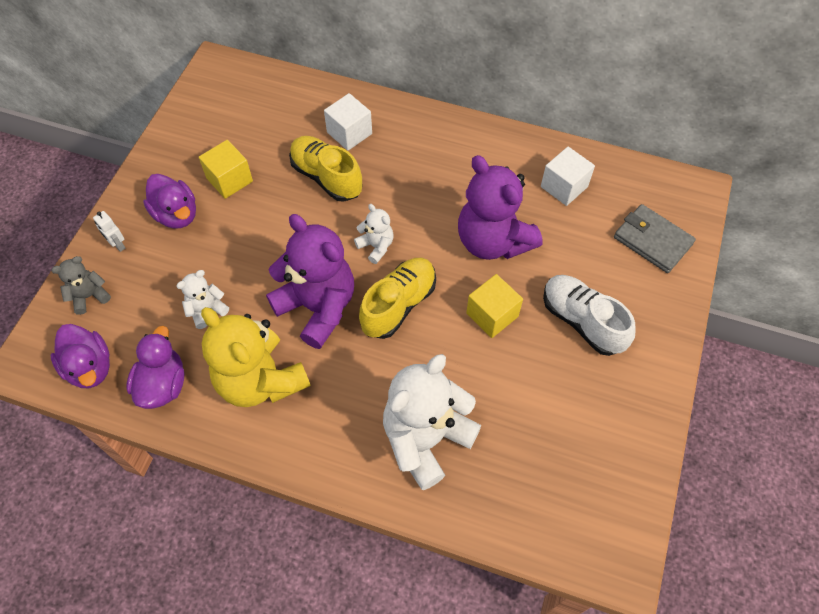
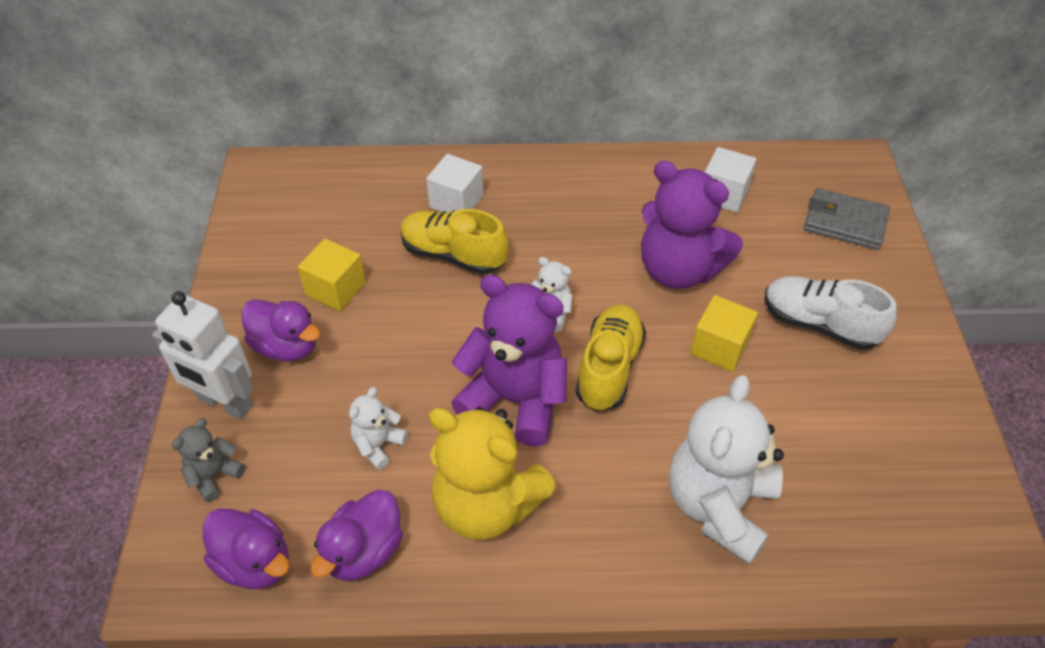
camera: 20 degrees left, 10 degrees down
(118, 245) = (225, 403): white robot -> white robot, size x2.26
(163, 384) = (363, 551): purple duck -> purple duck turned 135 degrees counterclockwise

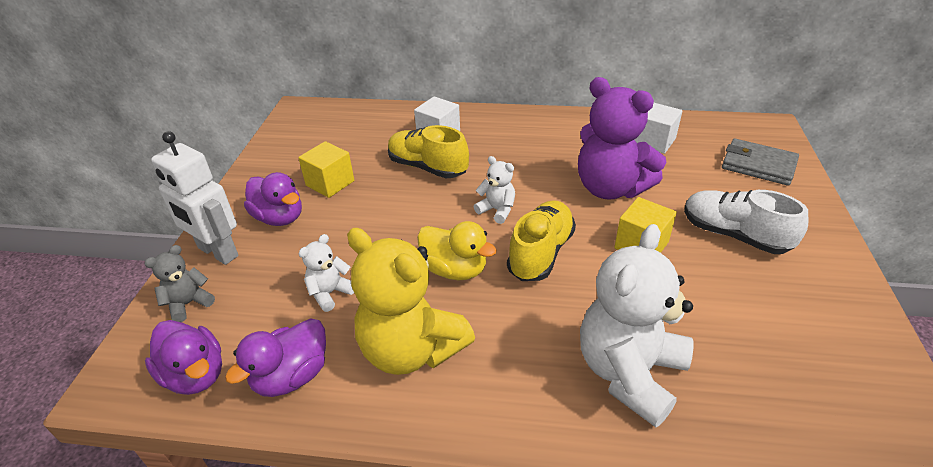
camera: 10 degrees right, 10 degrees down
(515, 400) = (455, 270): purple teddy bear -> yellow duck

